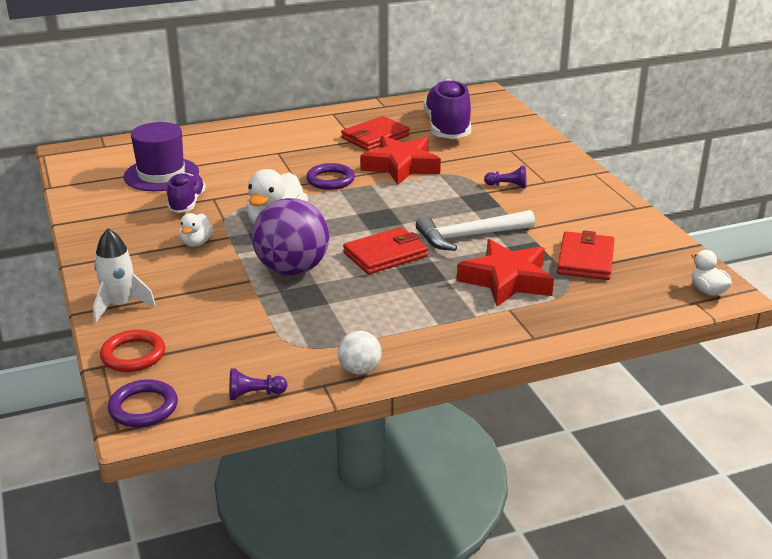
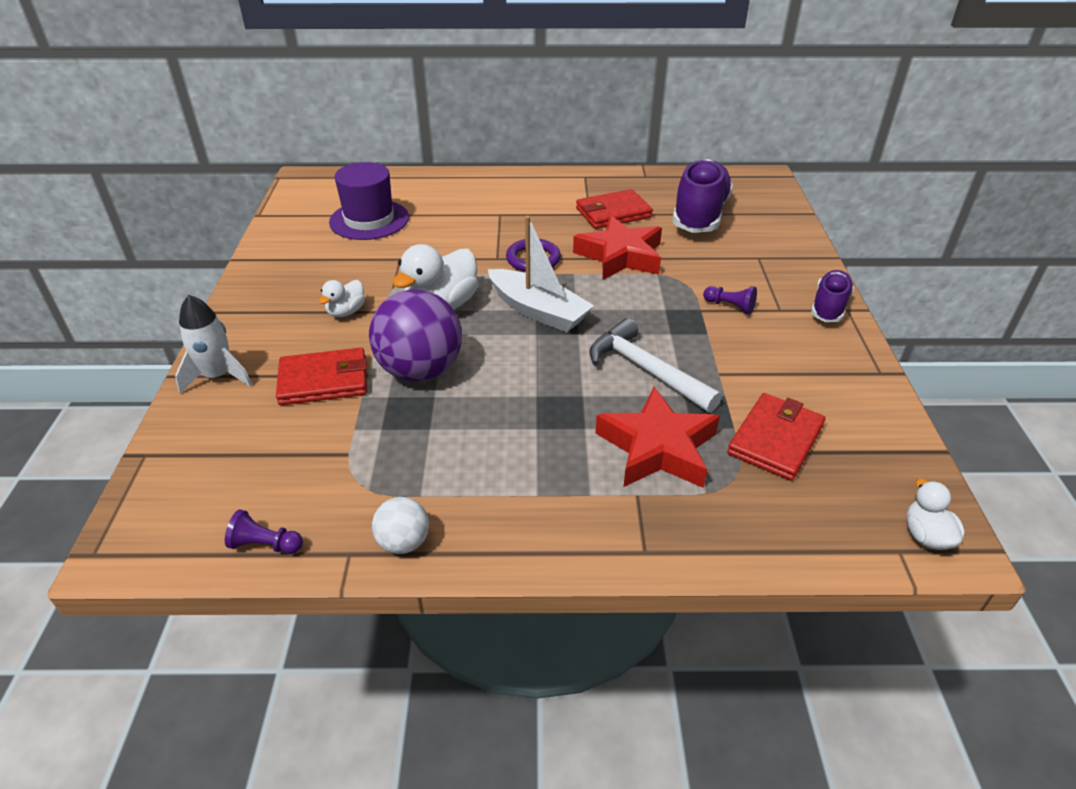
camera: 20 degrees right, 10 degrees up
(133, 355) = (183, 448): red ring -> none
(143, 407) = (140, 528): purple ring -> none
(187, 203) = (370, 259): purple shoe -> purple shoe (829, 307)
(360, 214) = (538, 311): none -> white boat
(385, 254) = (534, 374): red wallet -> red wallet (324, 380)
(469, 236) = (645, 370): white hammer -> white hammer turned 45 degrees clockwise

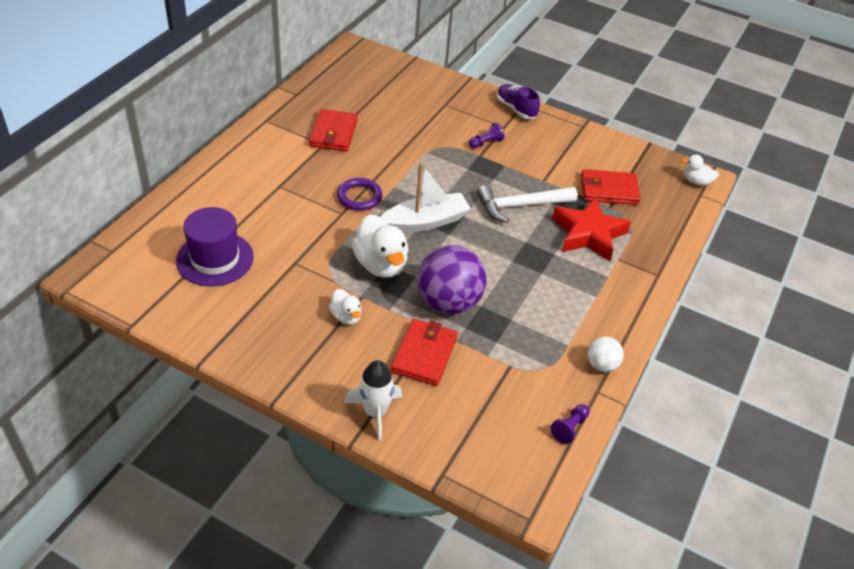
camera: 65 degrees left, 5 degrees up
(620, 256) = (392, 157): red star -> none
(700, 215) = (374, 99): purple shoe -> none
(775, 439) = (608, 190): red wallet -> red wallet turned 60 degrees counterclockwise

